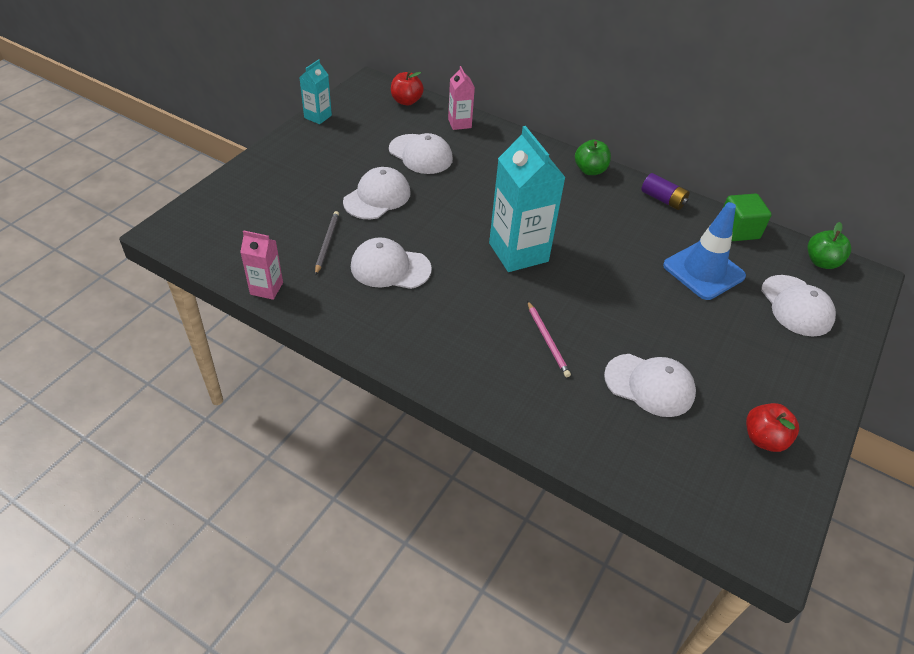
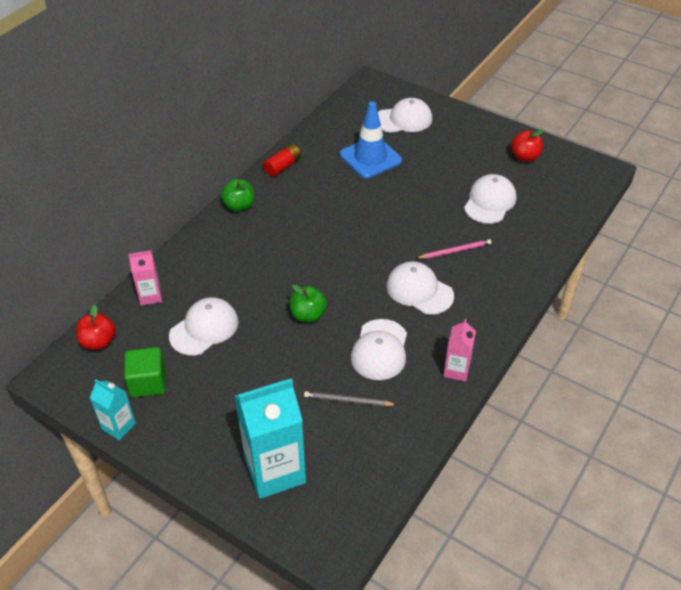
camera: 85 degrees left, 0 degrees up
(266, 288) = (415, 444): pink carton -> pink carton (456, 370)
(377, 197) = (276, 363): white cap -> white cap (419, 290)
(518, 252) = (354, 261): turquoise carton -> turquoise carton (275, 471)
(663, 199) = (283, 166): purple battery -> red battery
(738, 230) = (322, 132): green cube -> green cube (148, 382)
(821, 262) = (357, 98): green apple -> green apple (308, 315)

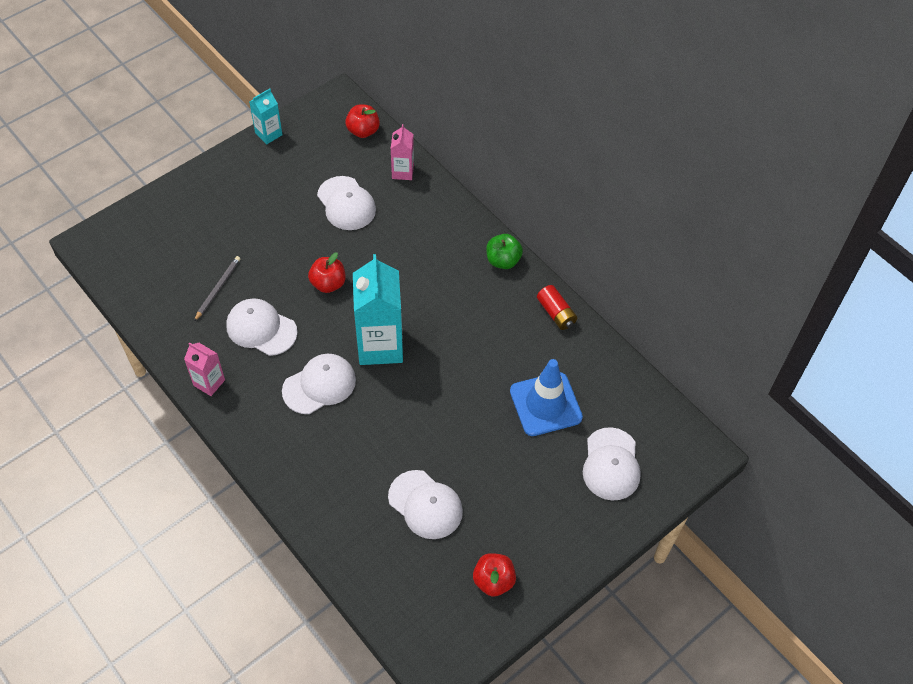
camera: 105 degrees right, 10 degrees up
(148, 382) = (303, 157): green cube -> none
(275, 471) = (176, 223): turquoise carton -> turquoise carton (380, 345)
(308, 315) = (328, 283): green apple -> red apple
(455, 251) = (361, 438): pink pencil -> none

